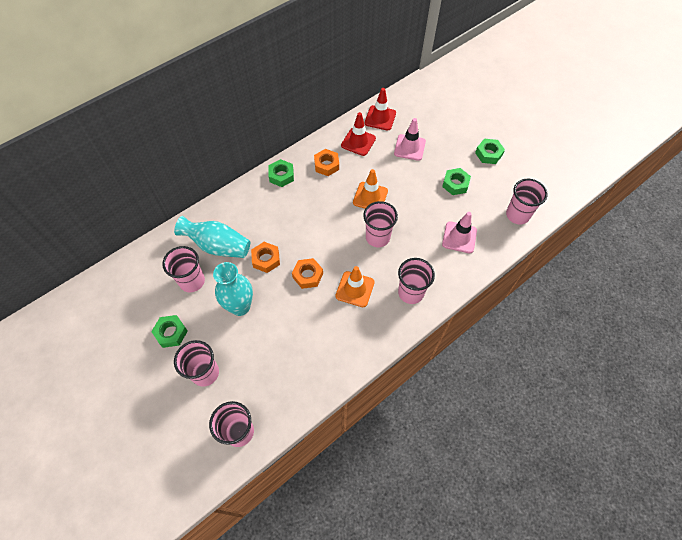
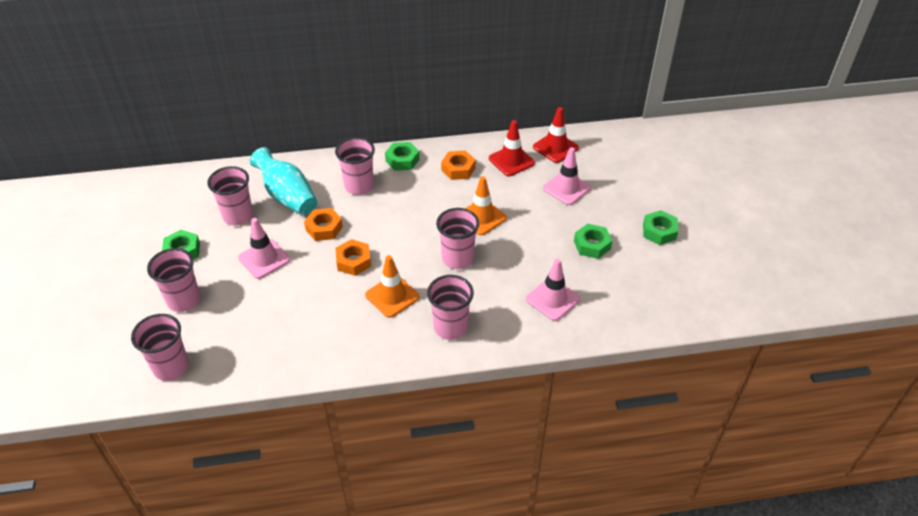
camera: 30 degrees right, 15 degrees down
(240, 307) = (264, 259): turquoise vase -> pink traffic cone
(517, 215) = (644, 308): pink cup -> pink cup (359, 186)

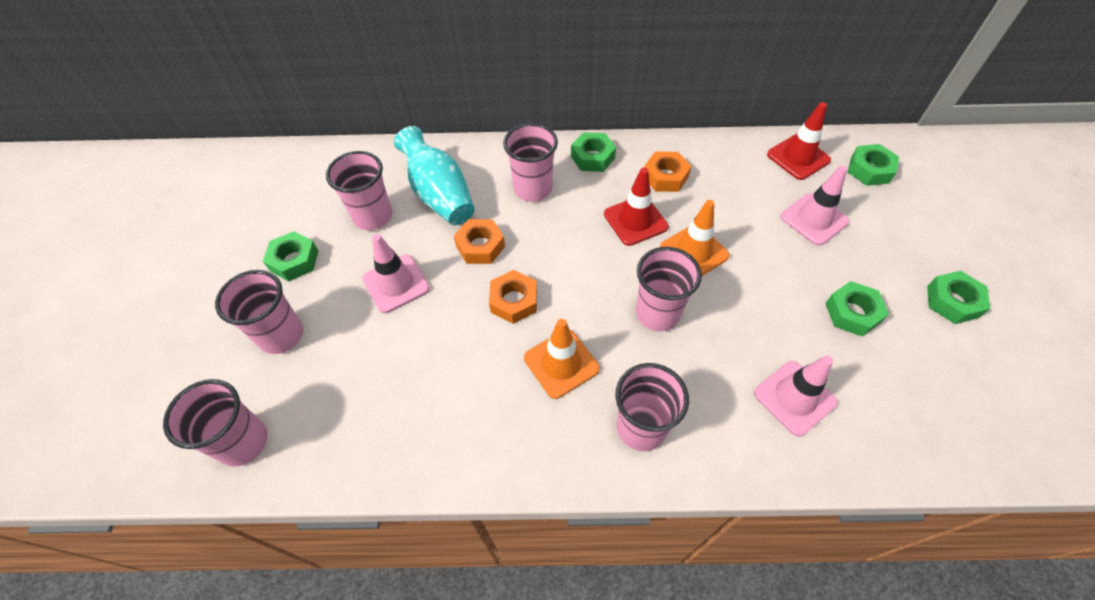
camera: 10 degrees right, 10 degrees up
(511, 161) = (737, 171): red traffic cone -> red traffic cone (635, 220)
(606, 152) = (869, 170): none -> green nut

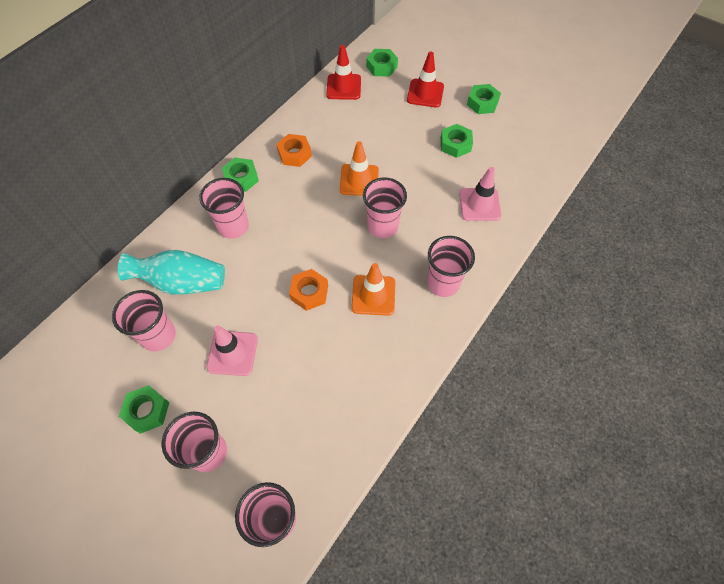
camera: 55 degrees left, 5 degrees up
(480, 246) = (250, 285): orange nut -> none
(635, 220) = (311, 191): red traffic cone -> red traffic cone (425, 93)
(814, 219) = (389, 114): pink traffic cone -> none

